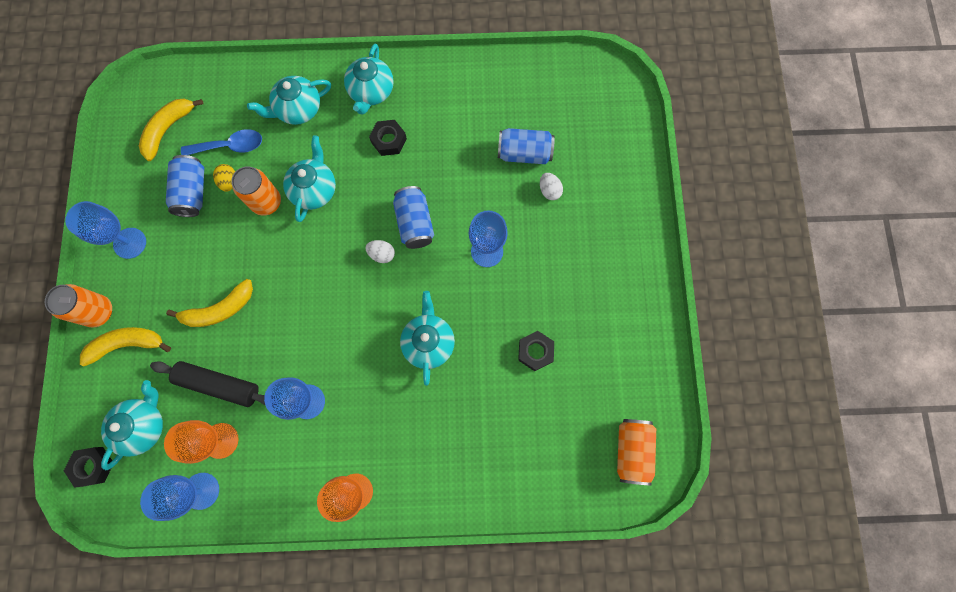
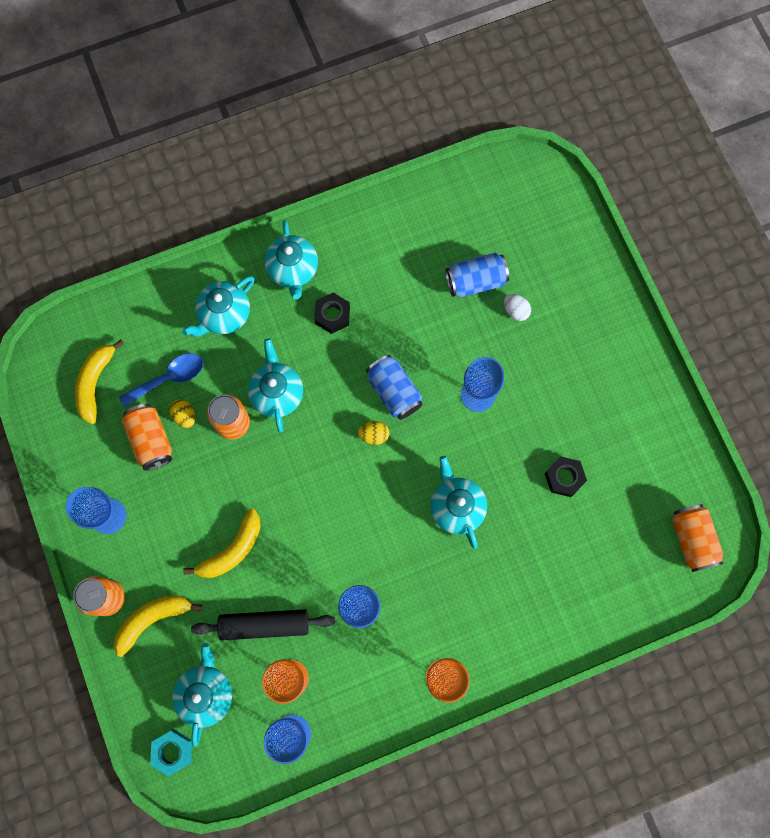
camera: 20 degrees left, 0 degrees up
(93, 466) = (173, 751): black nut -> turquoise nut
(192, 192) = (151, 440): blue can -> orange can
(382, 254) = (374, 435): white egg -> yellow egg

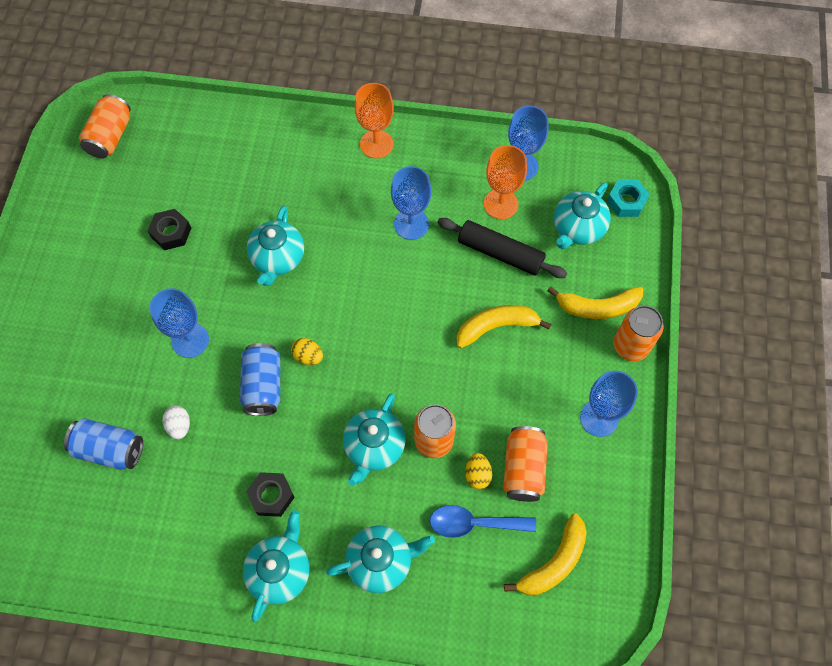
camera: 150 degrees left, 10 degrees down
(515, 311) = (96, 398): white egg -> white egg (179, 426)

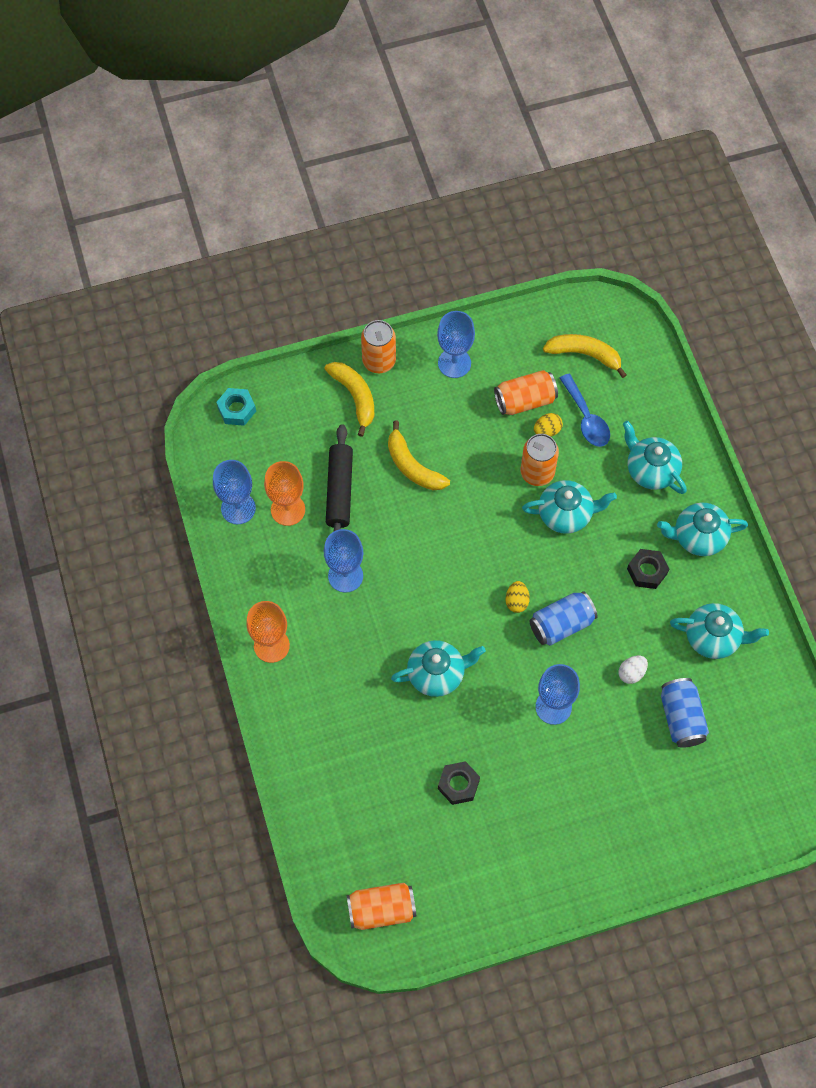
camera: 115 degrees left, 0 degrees up
(577, 228) = (284, 438): turquoise teapot -> turquoise teapot (713, 637)

